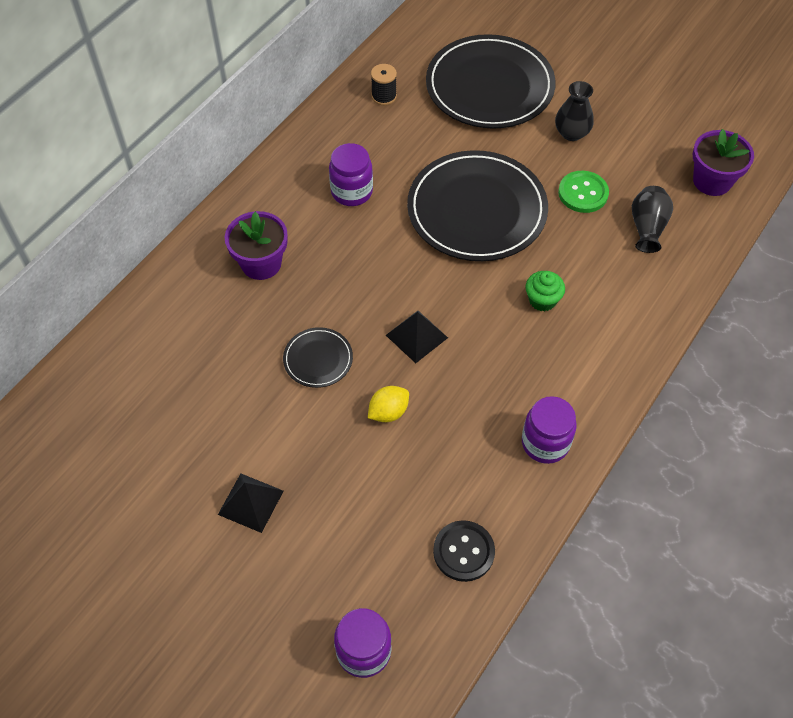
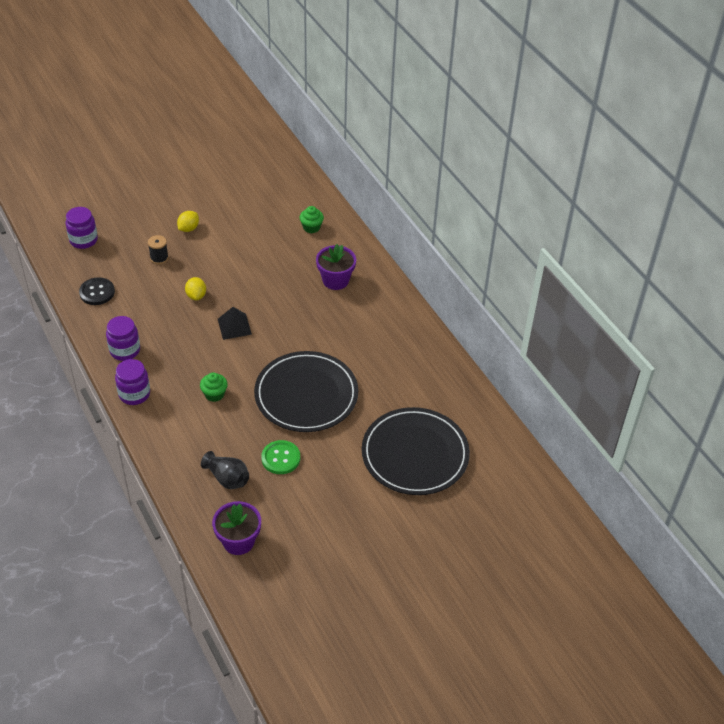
camera: 115 degrees right, 10 degrees down
(164, 338) = (311, 227): none -> green cupcake
(251, 502) = (188, 228): black pyramid -> yellow lemon
(318, 359) = (251, 280): black plate -> none
(352, 192) = (364, 340): purple jar -> purple jar (134, 394)
(384, 96) = (441, 390): black spool -> black spool (159, 258)
(571, 133) = (338, 480): black vase -> none

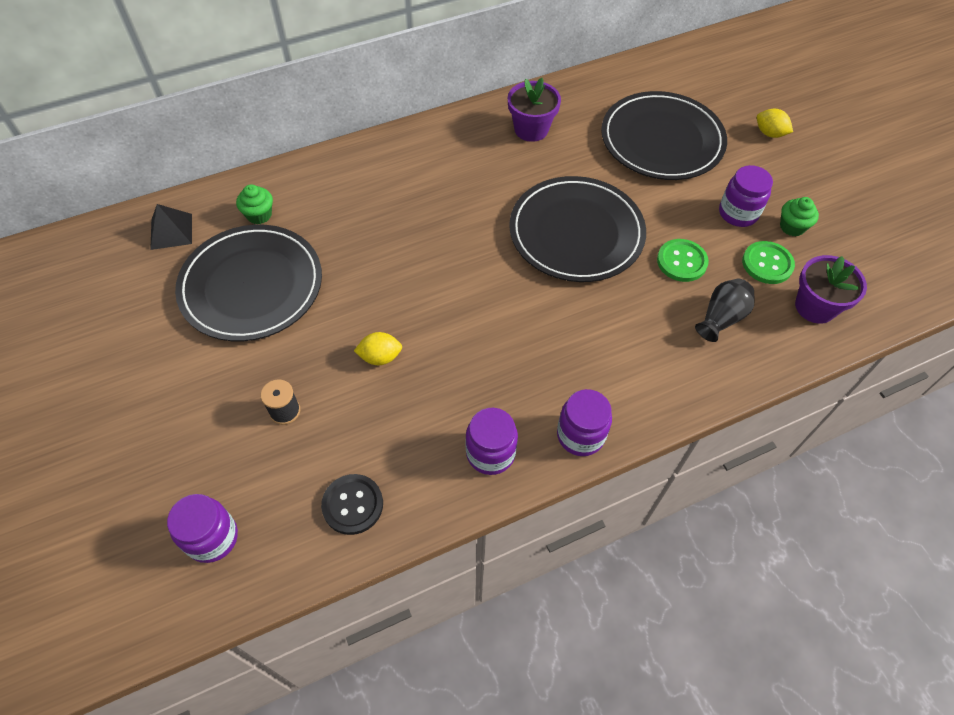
camera: 85 degrees left, 10 degrees up
(188, 228) = (222, 370): yellow lemon -> yellow lemon (769, 133)
(214, 394) = (578, 332): green cupcake -> green cupcake (792, 227)
(234, 326) = (449, 308): black pyramid -> black pyramid (171, 231)
(251, 232) = (251, 286): none -> black plate
(281, 514) = (767, 264): none -> green button
(334, 500) = (738, 213): none -> purple jar
(335, 280) = (372, 194): purple flower pot -> purple flower pot (531, 129)

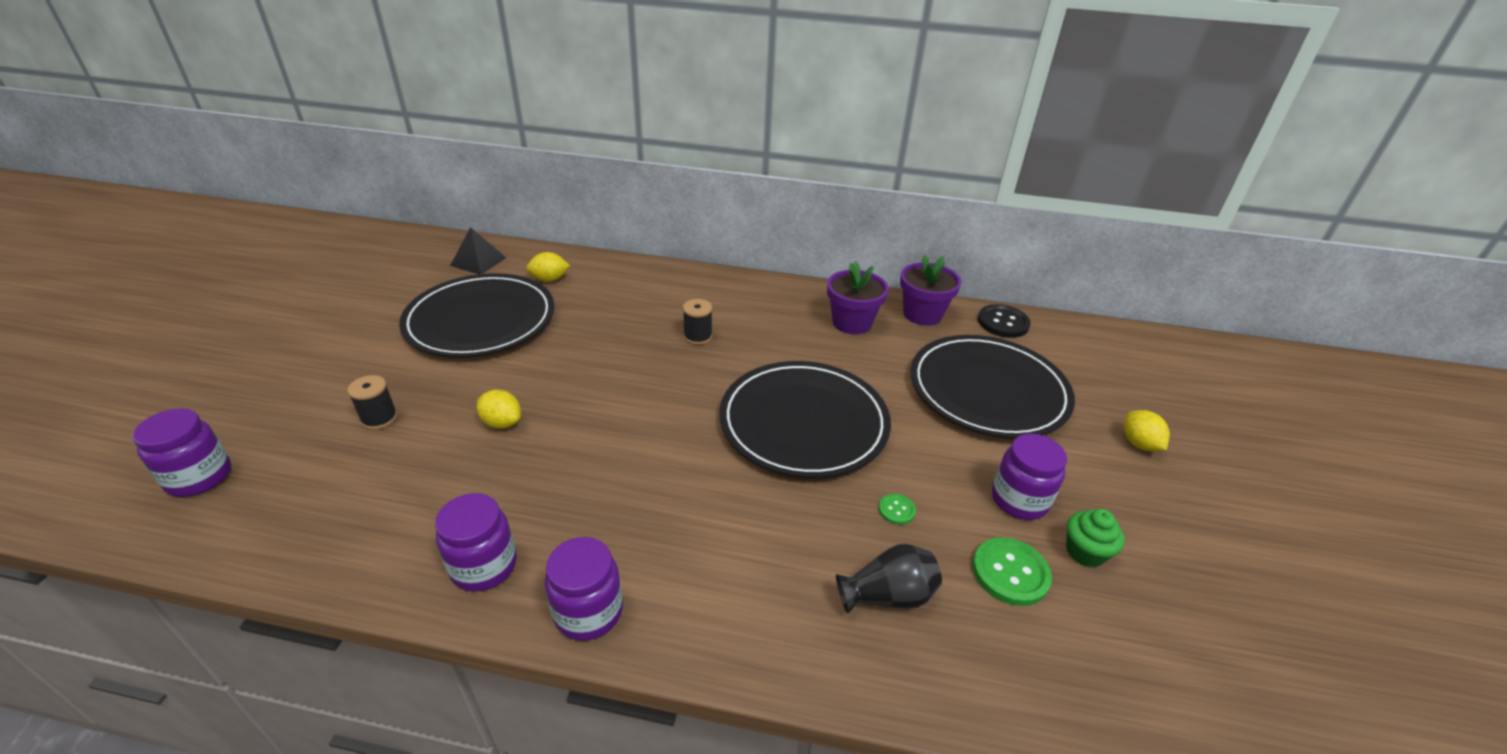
camera: 35 degrees right, 20 degrees down
(259, 215) = (549, 279): green cupcake -> yellow lemon
(352, 505) = (320, 526): black button -> black button (1003, 323)
(437, 203) = (698, 336): none -> black spool
(681, 261) = (896, 510): green button -> green button, size x0.53
(815, 307) = (1038, 662): purple flower pot -> purple flower pot (922, 314)

